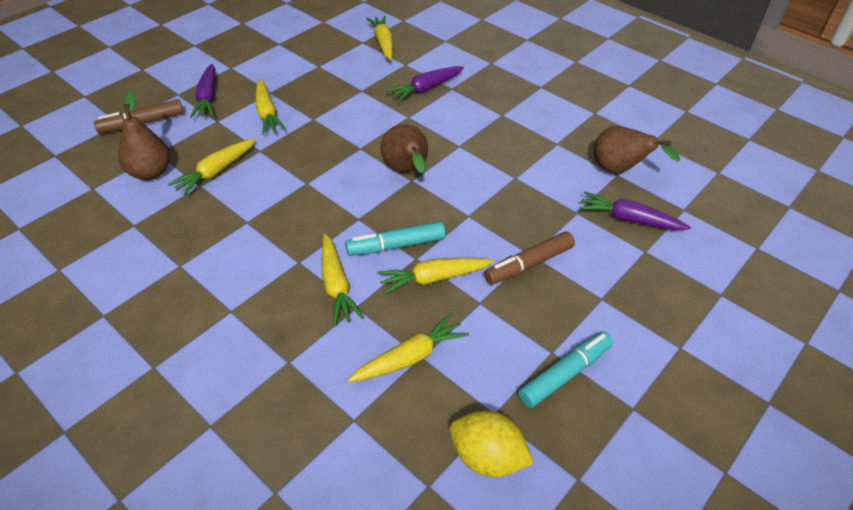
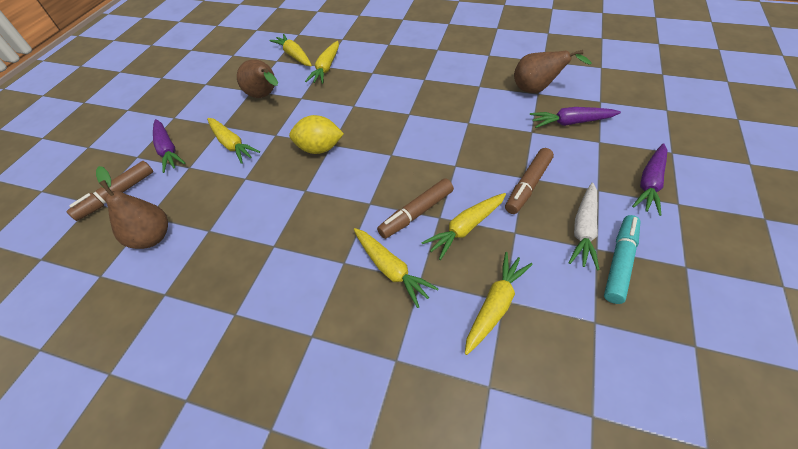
camera: 20 degrees left, 5 degrees up
(216, 172) = (216, 212): yellow carrot -> yellow carrot (326, 68)
(396, 245) = (416, 213): turquoise marker -> brown marker
(407, 170) = (382, 148): brown pear -> brown pear (265, 96)
(426, 89) = (352, 79): purple carrot -> purple carrot (649, 183)
(487, 457) = (618, 363): yellow lemon -> yellow lemon (319, 148)
(552, 329) = (583, 230): none -> white carrot

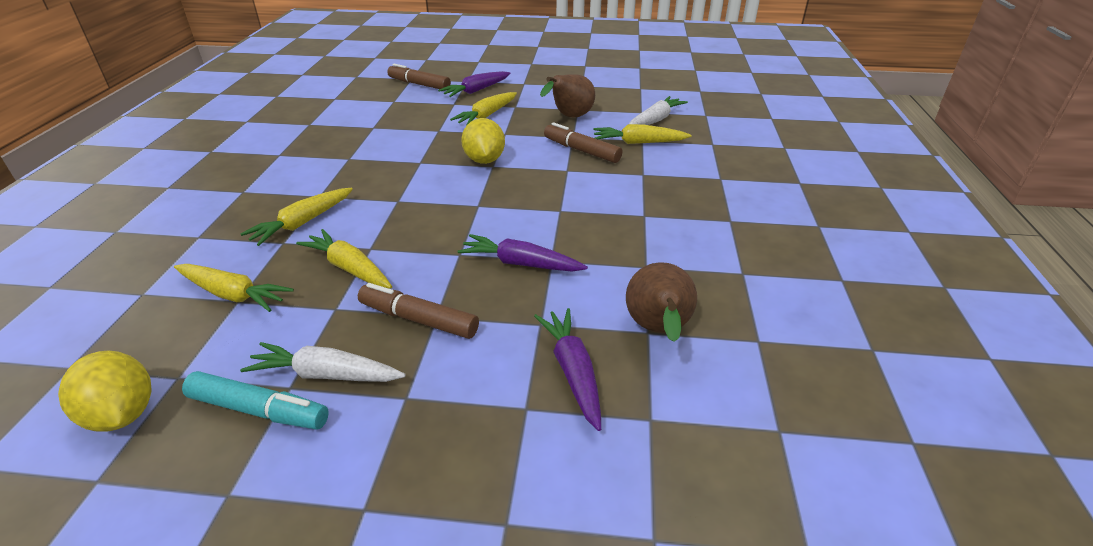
camera: 75 degrees right, 15 degrees down
(152, 237) = (369, 107): brown pear -> none
(294, 56) = (655, 120): yellow carrot -> white carrot
(416, 213) = (378, 231): brown marker -> brown marker (581, 150)
(637, 349) = (122, 414): none -> yellow lemon
(649, 183) = (416, 470): purple carrot -> purple carrot (521, 263)

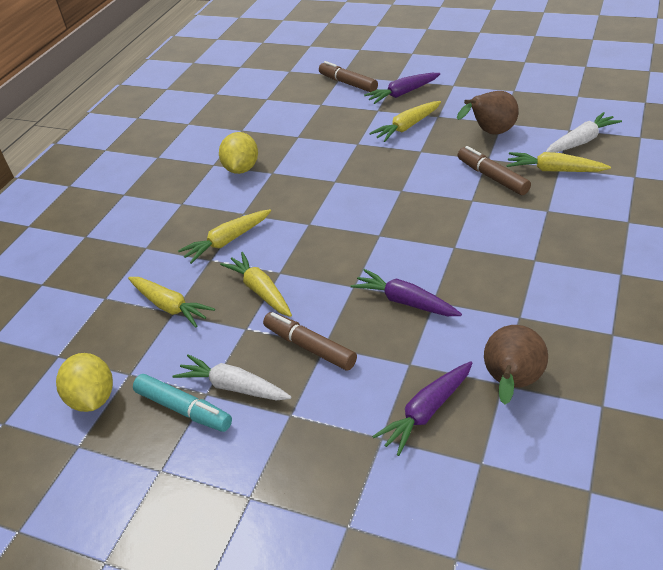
camera: 20 degrees right, 5 degrees up
(484, 160) = (394, 183): yellow lemon -> yellow lemon (242, 169)
(572, 372) = (426, 412): purple carrot -> purple carrot turned 135 degrees counterclockwise

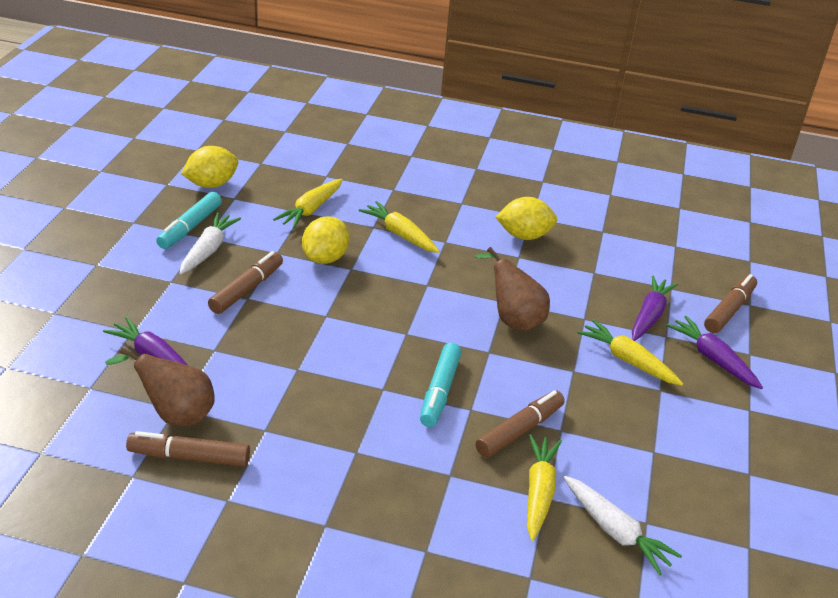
camera: 75 degrees right, 5 degrees down
(260, 291) = (325, 258): yellow carrot -> yellow lemon
(405, 301) = (298, 349): purple carrot -> purple carrot (649, 315)
(453, 215) = (439, 391): none -> turquoise marker
(490, 133) = (624, 437): brown pear -> brown pear (513, 320)
(567, 366) = (189, 457): none -> brown marker

